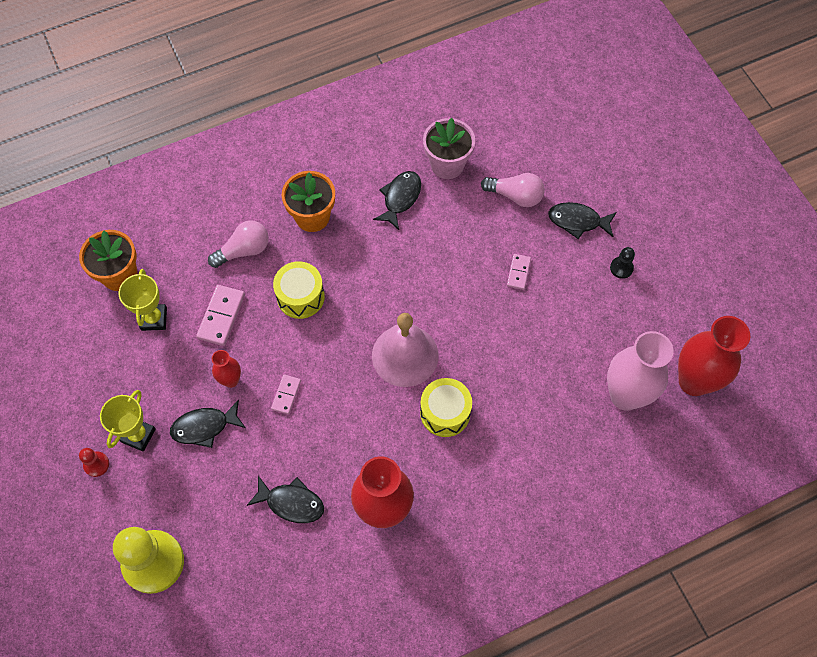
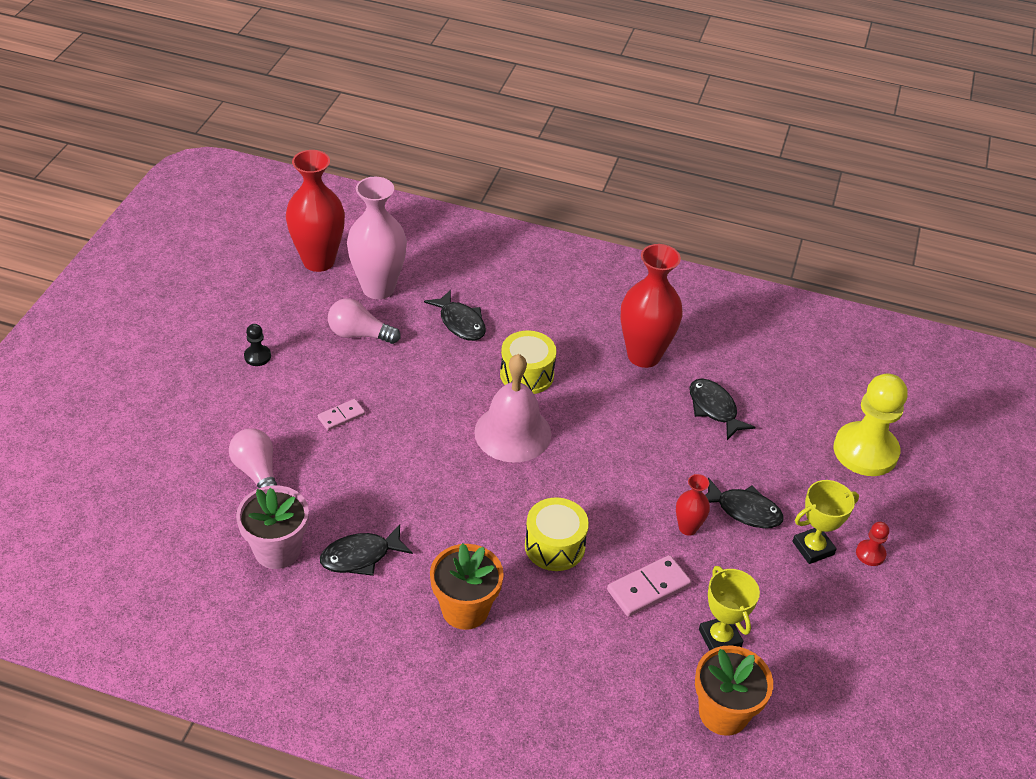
camera: 140 degrees left, 20 degrees down
(154, 319) = (720, 638): yellow trophy -> yellow trophy turned 60 degrees counterclockwise
(244, 250) = (568, 632): pink light bulb -> pink light bulb (359, 334)
(286, 395) = (647, 480): pink domino -> none
(578, 221) = (238, 412): black fish -> black fish (460, 322)

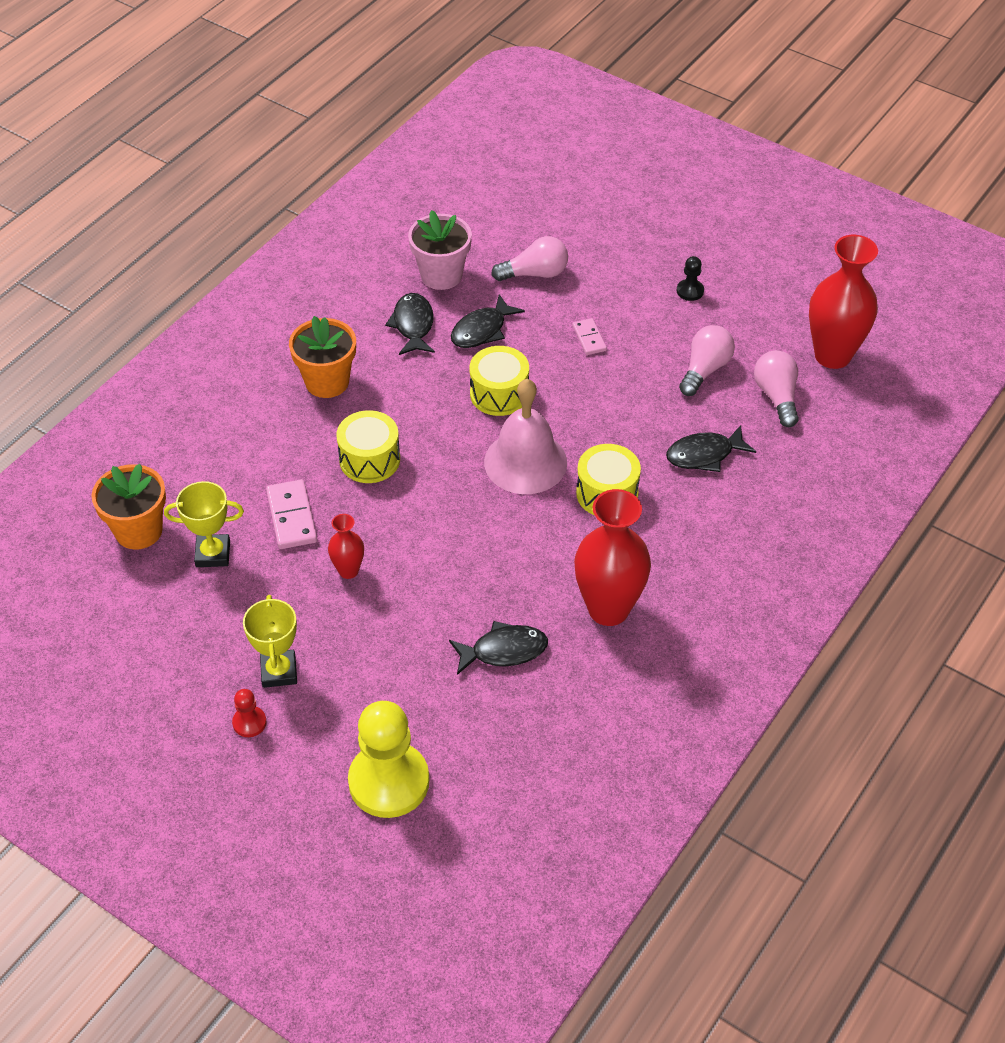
camera: 110 degrees right, 5 degrees up
(378, 288) = (776, 396): pink vase -> pink light bulb
(435, 467) = (499, 394): none -> yellow drum
(744, 510) = (351, 627): black fish -> black fish (482, 330)

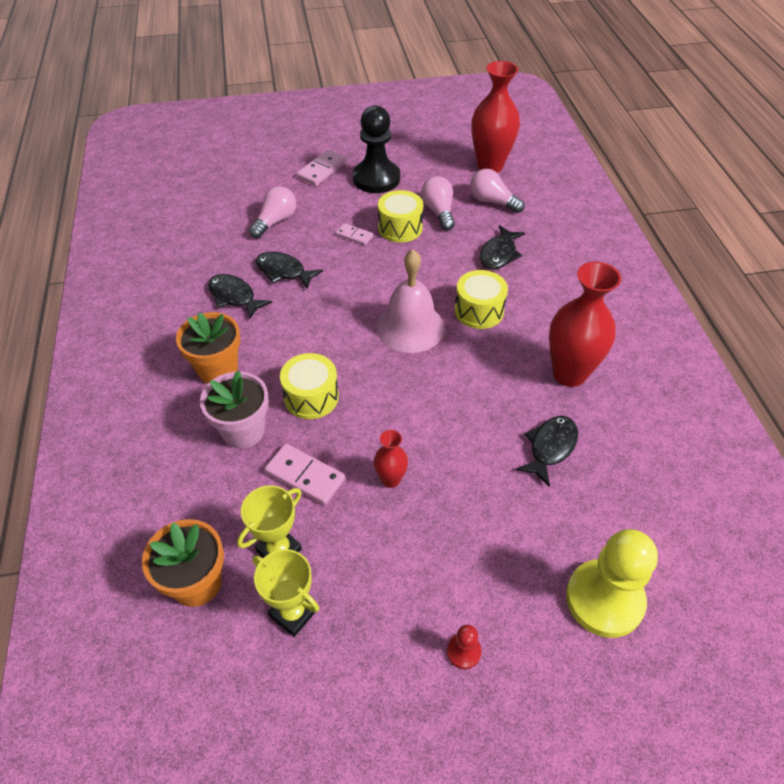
camera: 45 degrees left, 0 degrees up
(279, 671) = (435, 592): yellow trophy -> yellow trophy (293, 613)
(441, 275) = (216, 257): pink flower pot -> pink flower pot (243, 431)
(482, 330) = (284, 271): black fish -> black fish turned 120 degrees clockwise
(499, 394) = (342, 300): yellow drum -> yellow drum (400, 228)
(647, 246) = (322, 170): none -> pink domino
(690, 291) = (376, 178): black pawn -> black pawn, size x2.34

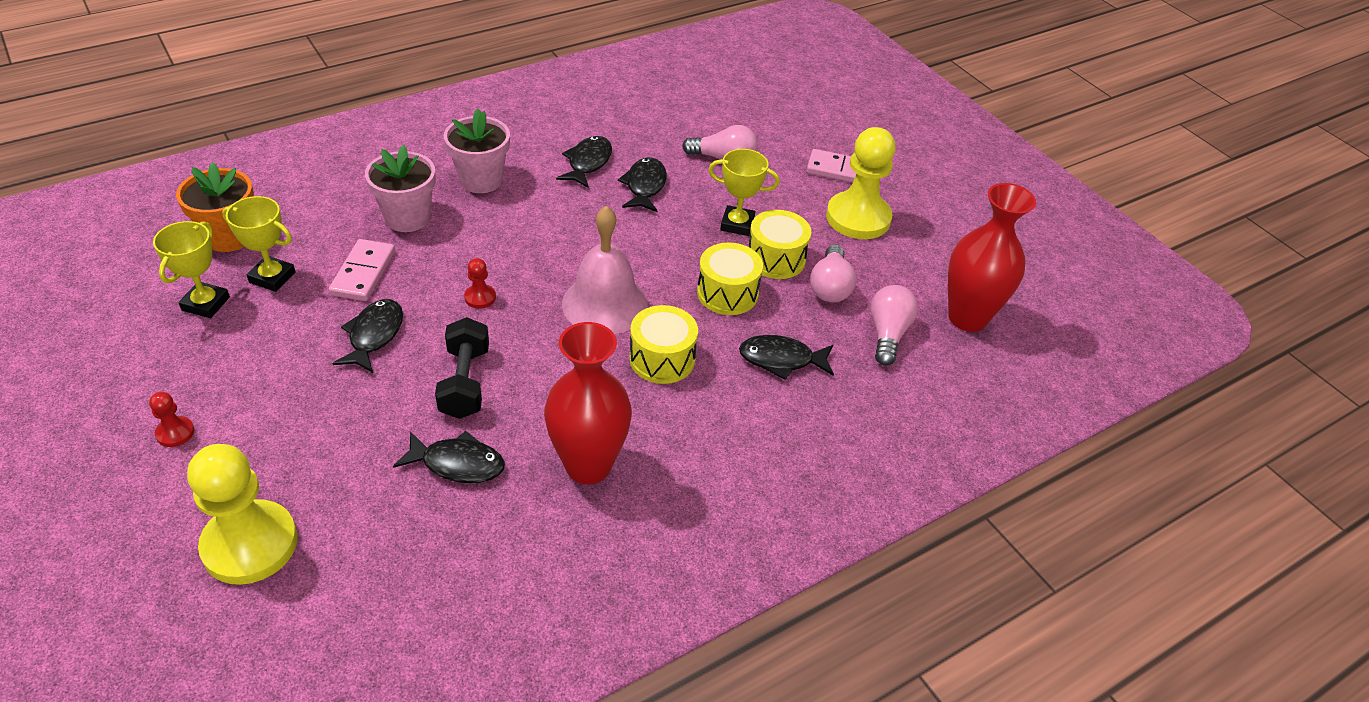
camera: 65 degrees right, 5 degrees down
(218, 369) = (481, 180): orange flower pot -> pink flower pot
(311, 397) = (467, 252): yellow drum -> yellow drum (727, 293)
(354, 235) = (737, 224): pink domino -> yellow trophy
(372, 400) = (480, 297): none -> red pawn
(376, 178) = (858, 218): black pawn -> yellow pawn
(391, 480) = (374, 335): red vase -> black fish
(439, 212) = (830, 286): pink light bulb -> pink light bulb turned 135 degrees clockwise
(467, 428) = (465, 382): none -> black dumbbell

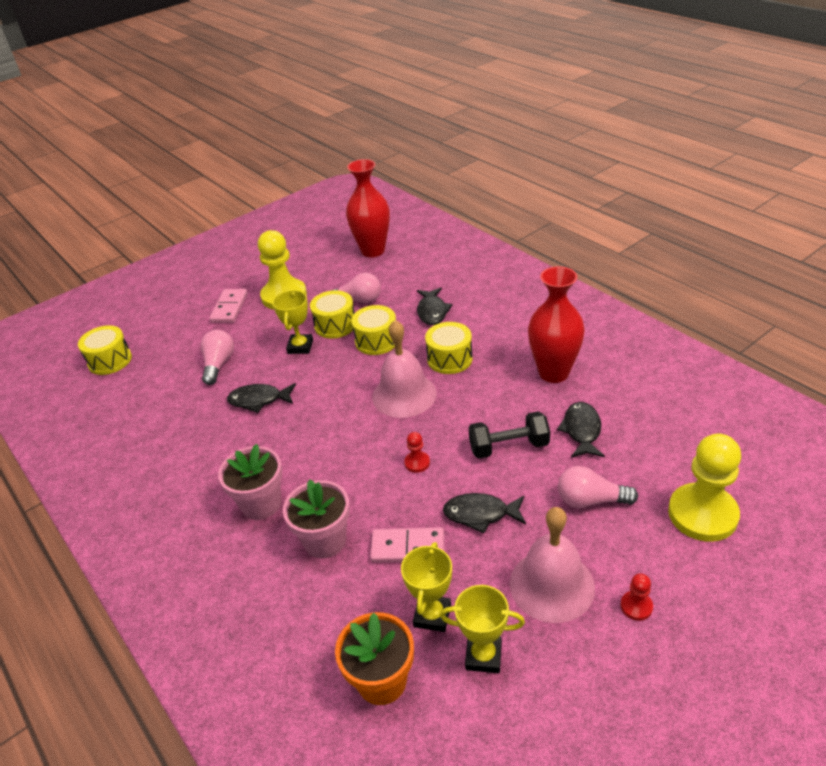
camera: 90 degrees left, 5 degrees down
(247, 371) = (552, 585): none -> pink bell
(588, 163) = (229, 439): black fish -> none
(758, 85) = (110, 360): none -> yellow drum
(887, 334) = (396, 276): pink light bulb -> pink light bulb (591, 500)

